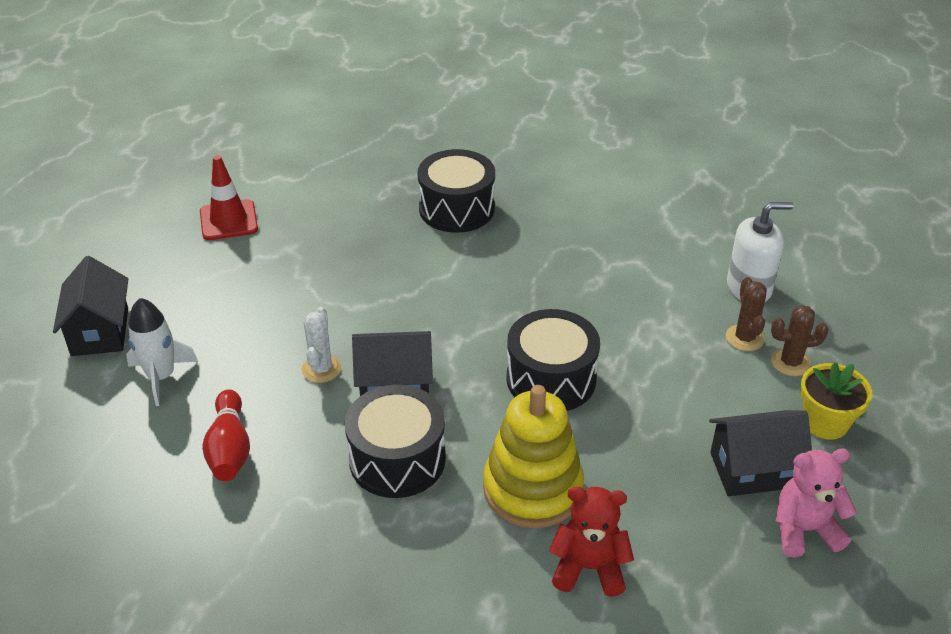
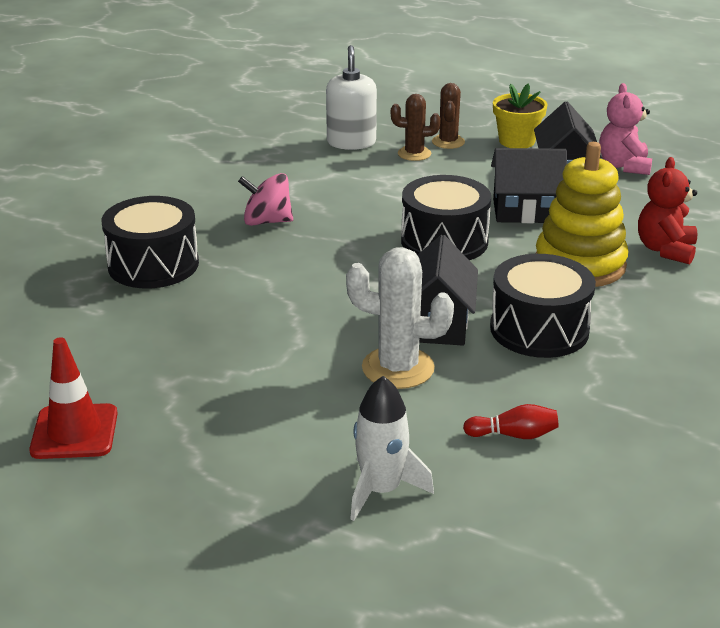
camera: 80 degrees left, 10 degrees down
(100, 332) = (273, 551): black house -> black house (525, 211)
(229, 449) = (514, 435): red bowling pin -> red bowling pin, size x0.66
(321, 369) = (398, 368): white cactus -> white cactus, size x1.58
(551, 257) = (267, 221): none -> pink spinning top

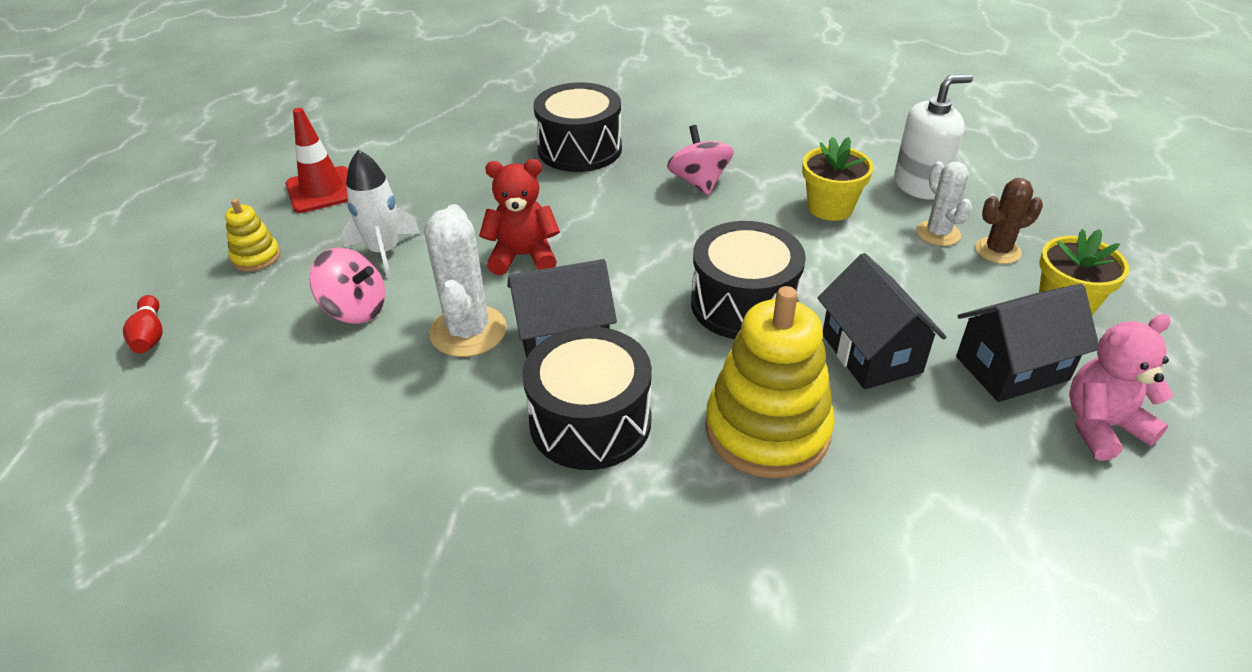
camera: 70 degrees right, 10 degrees up
(176, 489) = (256, 257): none -> yellow stacking toy
(322, 428) = (355, 309): none -> pink spinning top
(351, 180) = (830, 207): none -> yellow flower pot
(381, 490) = (267, 369): white rocket -> white rocket (384, 251)
(414, 154) = (938, 233): brown cactus -> white cactus
(514, 435) = (372, 442): red bowling pin -> red bowling pin (150, 335)
(665, 250) = (872, 515): red teddy bear -> red teddy bear (523, 256)

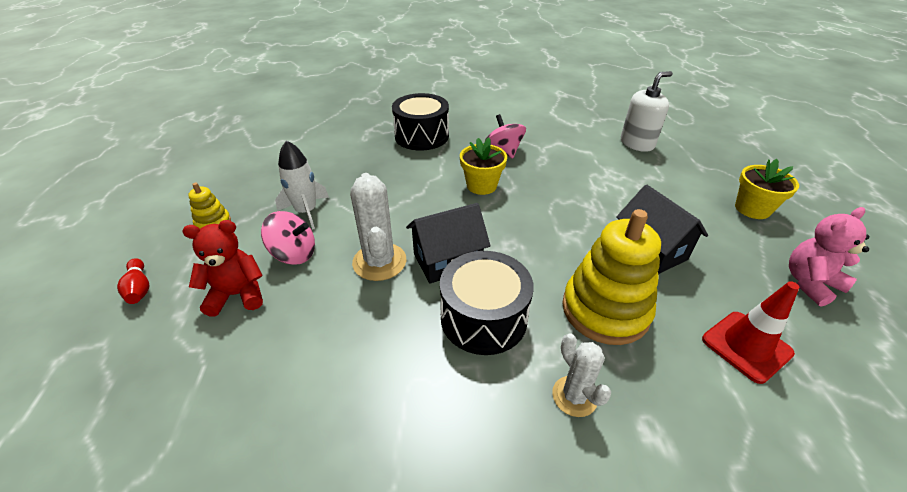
camera: 10 degrees left, 0 degrees up
(322, 190) = (253, 174): red traffic cone -> red traffic cone (746, 346)
(523, 256) = (404, 207): red teddy bear -> red teddy bear (237, 295)
(744, 304) = (559, 225): black drum -> none
(830, 207) = (589, 160): yellow flower pot -> yellow flower pot (481, 185)
(938, 233) = (659, 171): white cactus -> white cactus (574, 396)
(997, 251) = (698, 179): brown cactus -> none
(1012, 368) = (740, 251): black house -> none

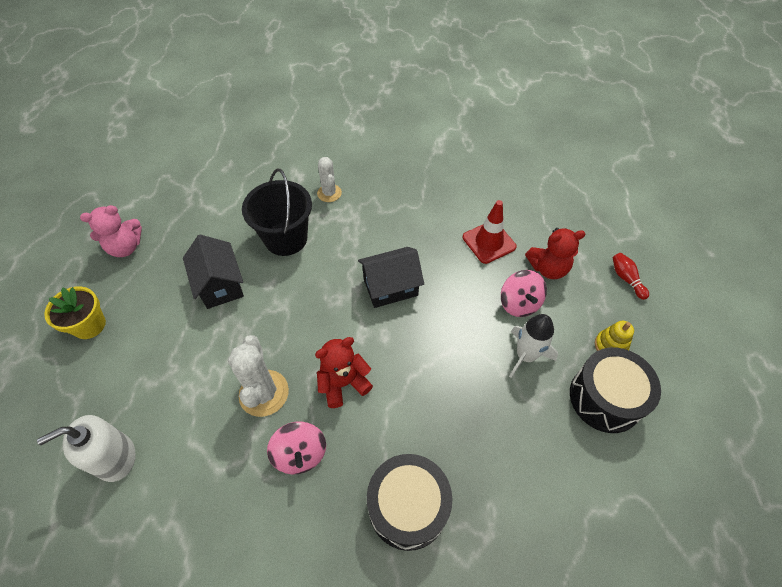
camera: 175 degrees left, 15 degrees up
(294, 254) = (519, 303): pink spinning top -> pink spinning top turned 120 degrees counterclockwise
(379, 262) = (446, 290): white cactus -> white cactus (264, 393)
(481, 185) = (343, 383): yellow flower pot -> red teddy bear
(483, 318) = (370, 239): black drum -> black drum (605, 398)
(605, 310) = (286, 238): yellow stacking toy -> black bucket
(746, 346) = (212, 210): red traffic cone -> red traffic cone (489, 242)

